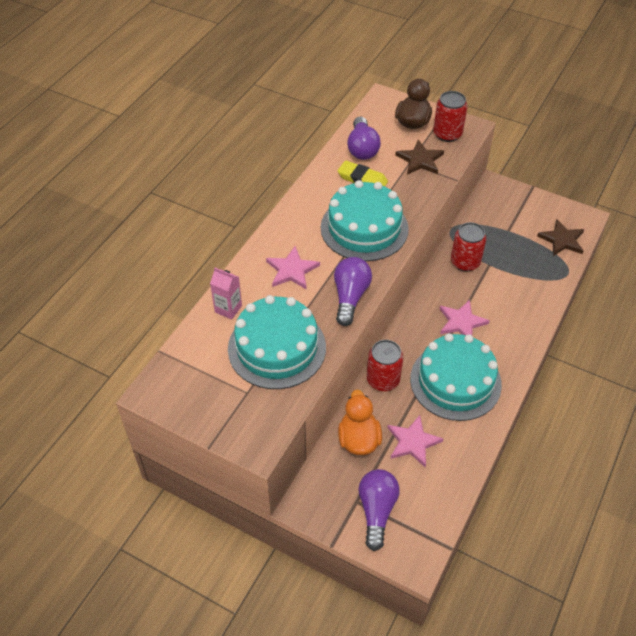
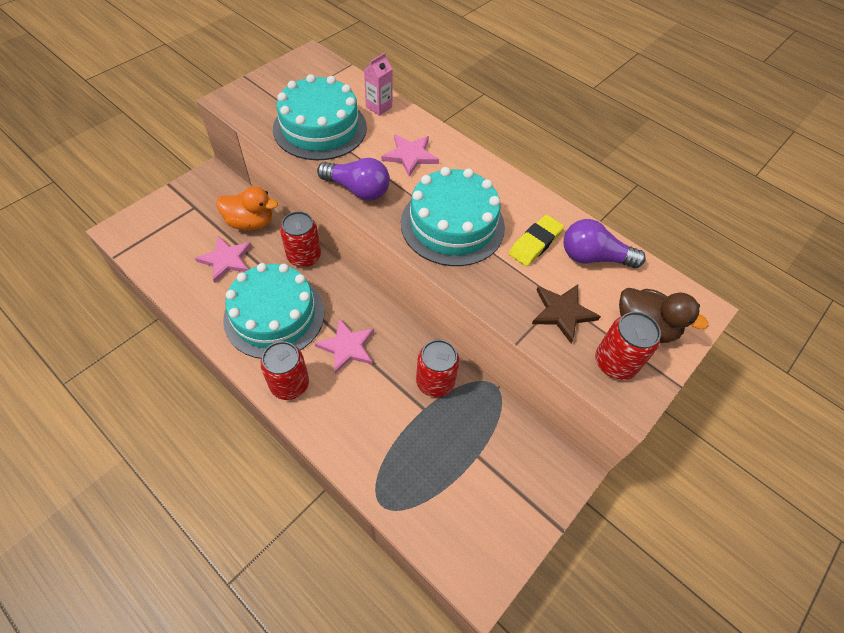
camera: 100 degrees right, 5 degrees up
(376, 510) = (178, 217): purple light bulb -> none
(511, 349) = (289, 384): none -> red can
(562, 240) = (444, 524): brown star -> none

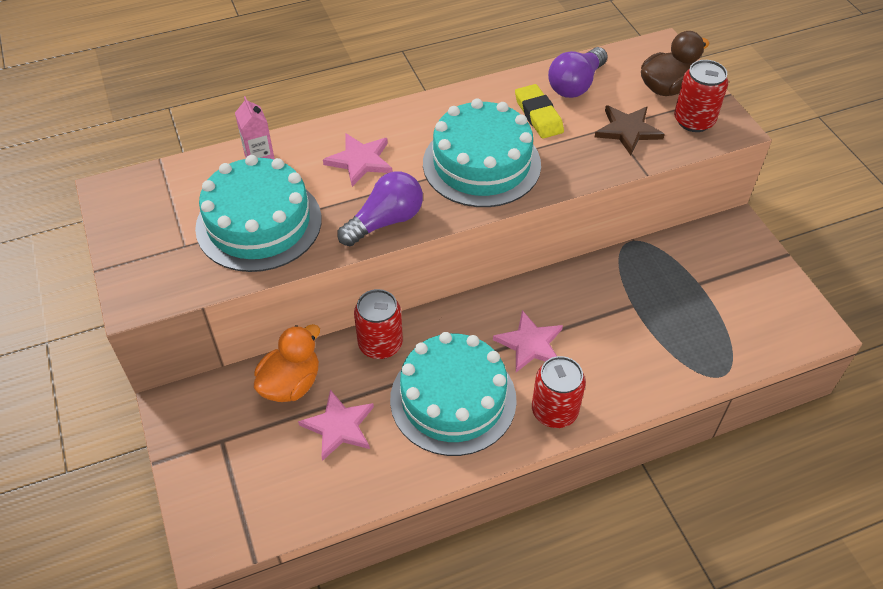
camera: 60 degrees left, 5 degrees down
(435, 382) = (606, 285): red can -> none

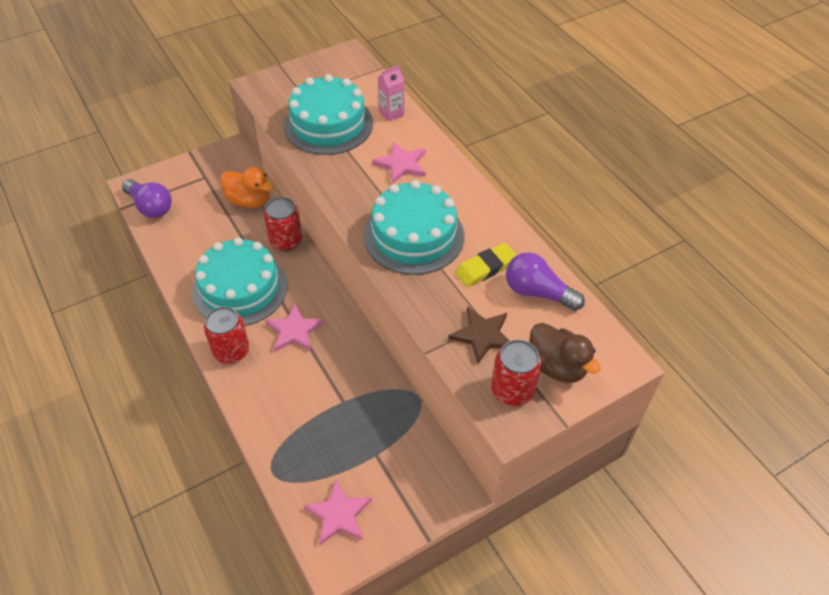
camera: 80 degrees right, 0 degrees up
(339, 426) = (216, 230): pink star -> pink star (339, 514)
(385, 221) = (339, 187): purple light bulb -> purple light bulb (150, 207)

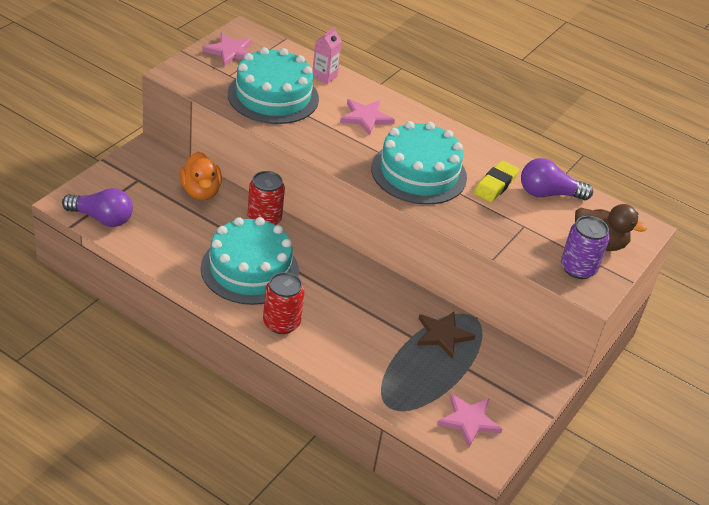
camera: 30 degrees left, 10 degrees down
(249, 200) = (201, 192): orange duck -> orange duck turned 75 degrees clockwise
(294, 331) = (327, 292): pink star -> pink star (230, 52)
(482, 335) = (528, 235): brown star -> brown star (443, 335)
(512, 390) = (578, 268): red can -> purple can

